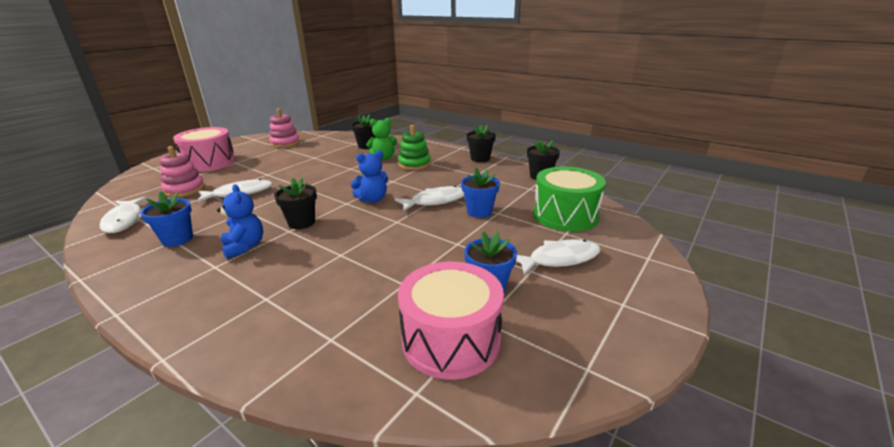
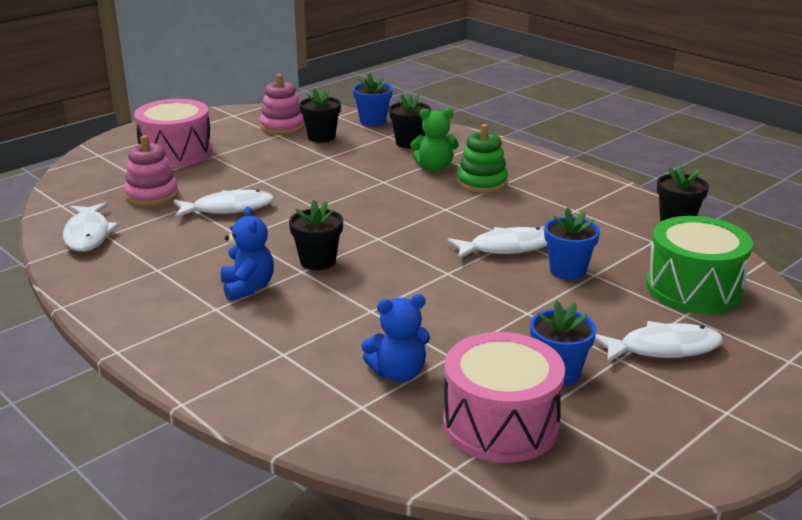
camera: 10 degrees right, 0 degrees up
(177, 239) = (161, 268): blue flower pot -> blue flower pot (373, 121)
(373, 199) = (416, 236): blue teddy bear -> blue teddy bear (398, 373)
(480, 159) = (588, 182): black flower pot -> black flower pot (321, 137)

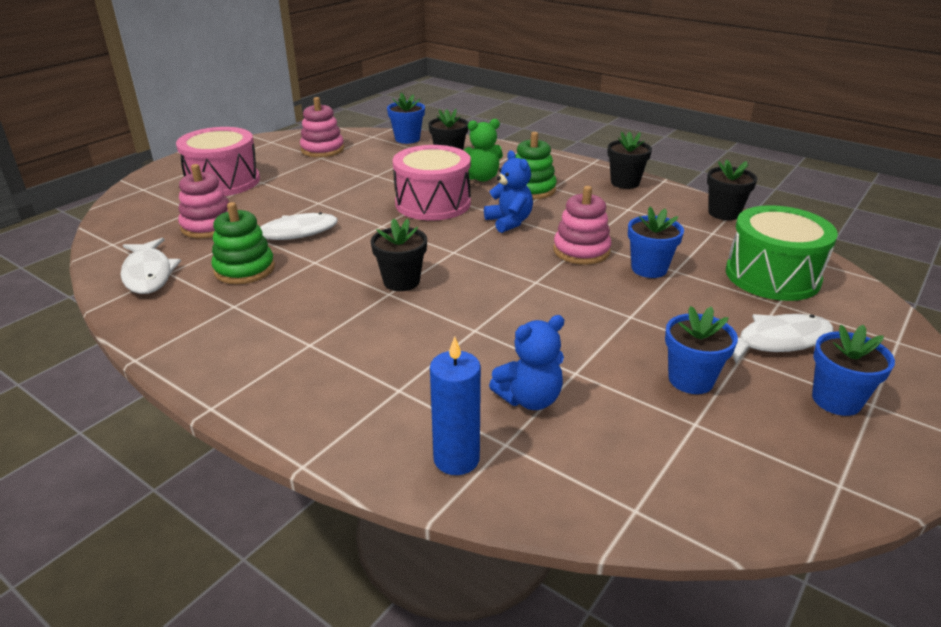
camera: 10 degrees left, 5 degrees up
(175, 238) = (244, 269): none -> green stacking toy
(248, 287) = (337, 317): blue teddy bear -> blue teddy bear (509, 222)
(314, 413) = (456, 459): none -> blue candle
(321, 137) = (363, 157): black flower pot -> black flower pot (625, 182)
(500, 424) = (660, 447): pink drum -> pink drum (433, 203)
(506, 248) = (581, 251): white fish -> pink stacking toy
(692, 405) = (836, 400): none -> blue flower pot

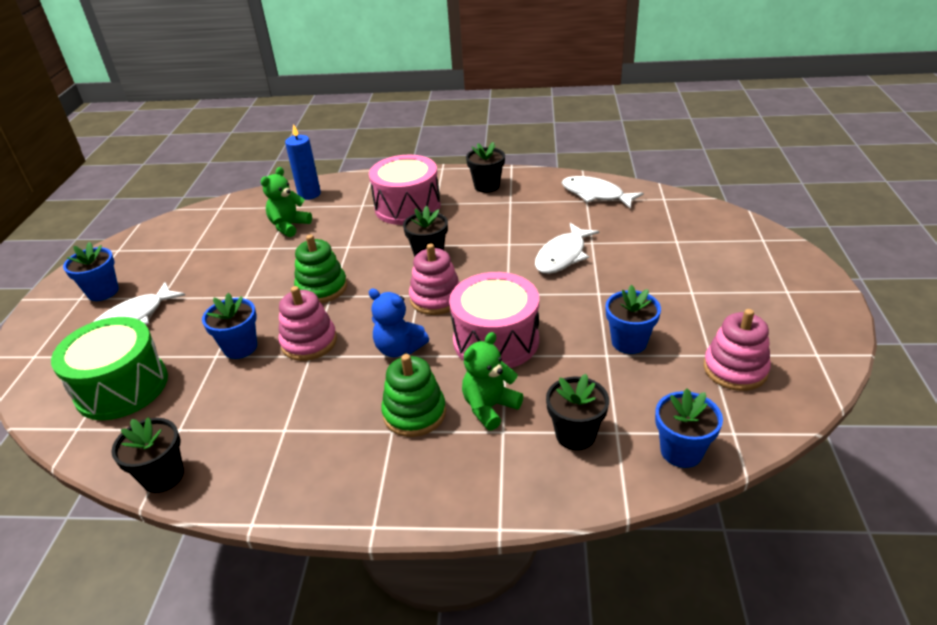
camera: 150 degrees right, 5 degrees up
(208, 226) = (633, 235): pink stacking toy -> pink stacking toy (436, 299)
(223, 181) = (723, 276): pink drum -> pink drum (407, 207)
(244, 269) = (545, 220): green stacking toy -> green stacking toy (322, 288)
(529, 399) = (289, 226): blue teddy bear -> green teddy bear
(625, 182) = (305, 489): black flower pot -> black flower pot (487, 186)
(691, 379) = (196, 270): blue flower pot -> blue flower pot (629, 342)

